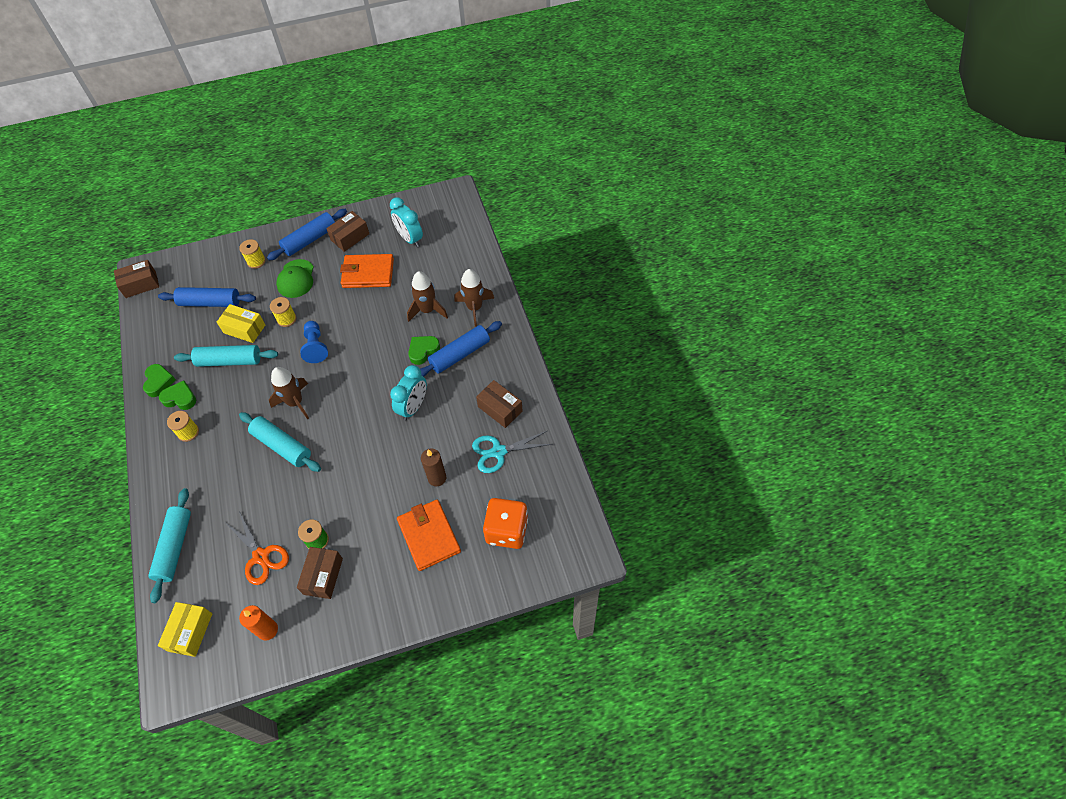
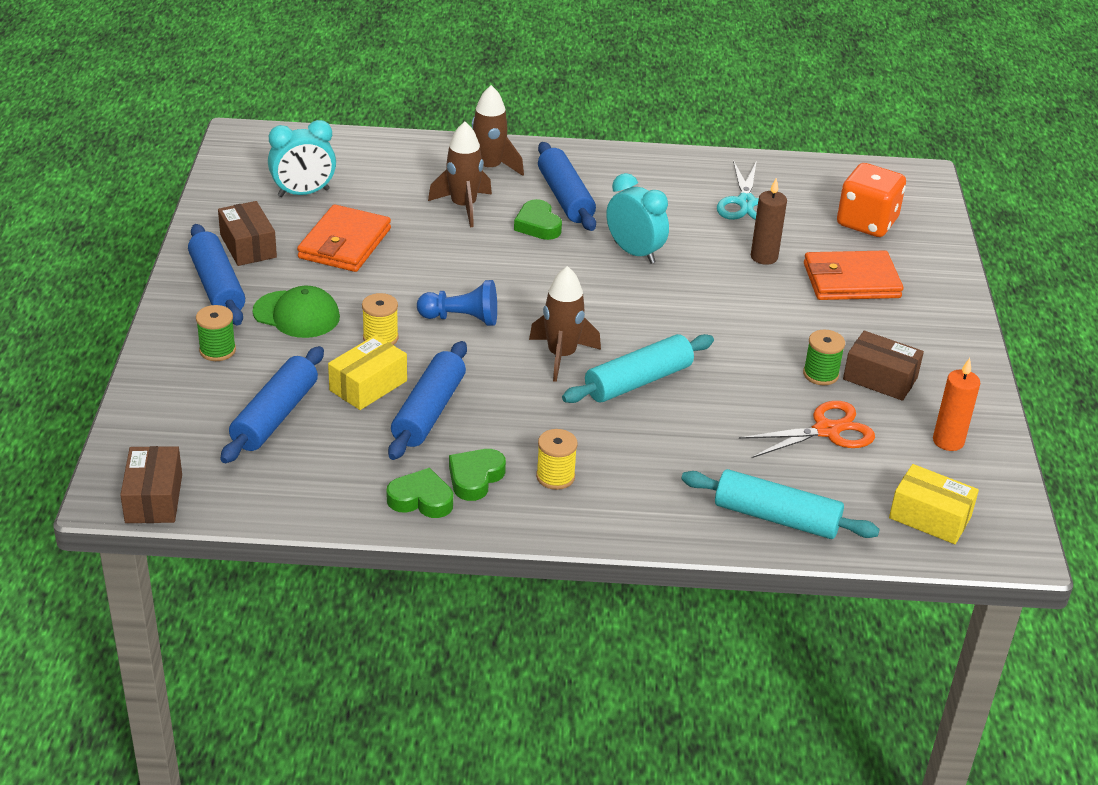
camera: 75 degrees left, 20 degrees down
(229, 361) = (429, 412): turquoise rolling pin -> blue rolling pin
(256, 261) = (217, 350): yellow spool -> green spool
(500, 409) = (678, 187): brown box -> none

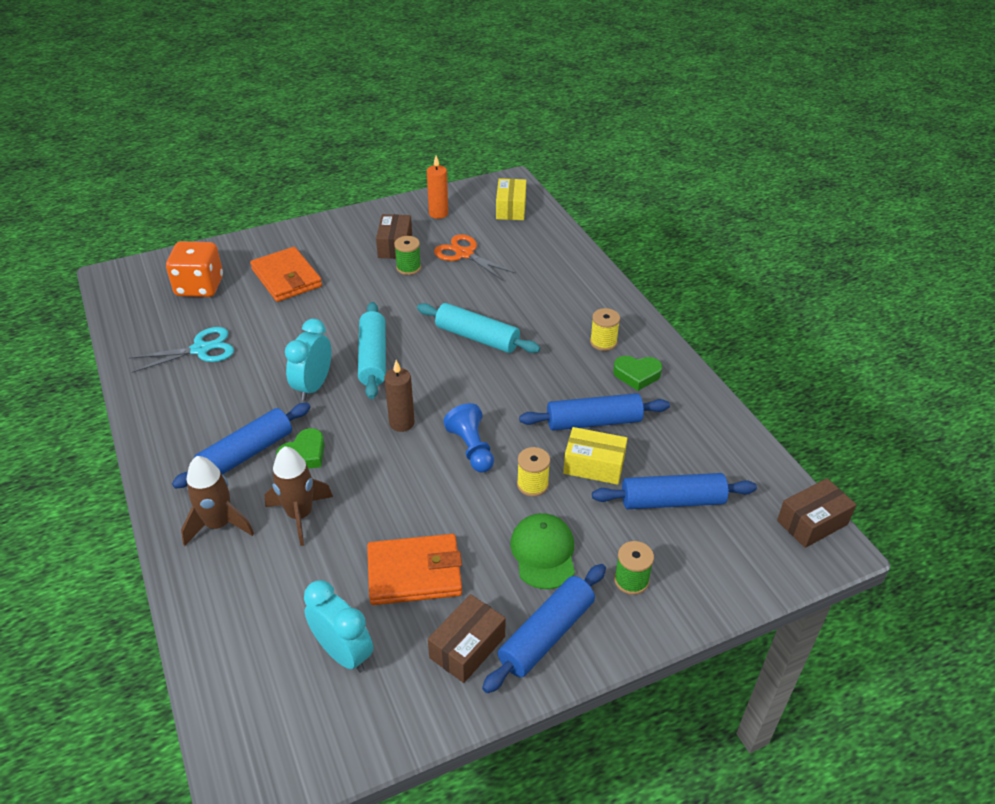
camera: 115 degrees left, 5 degrees up
(421, 499) = (679, 390): green heart -> none
(561, 356) = (477, 380): brown rocket -> none
(764, 257) = (279, 322): brown candle -> brown candle (401, 423)
(776, 517) = (559, 254): turquoise rolling pin -> turquoise rolling pin (373, 358)

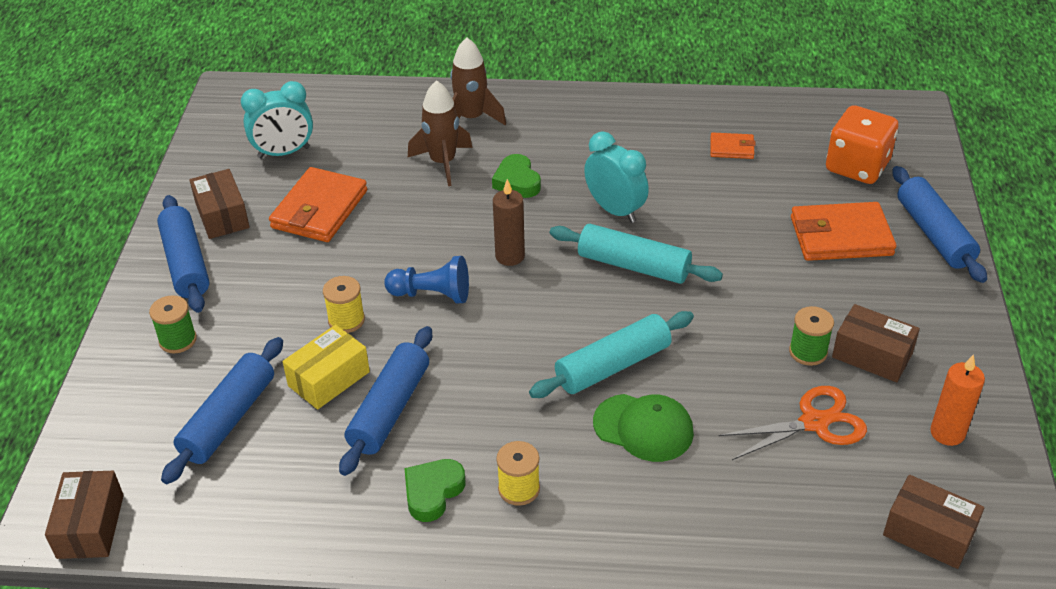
camera: 120 degrees right, 0 degrees up
(201, 349) = (731, 148): turquoise scissors -> orange wallet
(246, 454) = (546, 148): blue rolling pin -> blue rolling pin (934, 234)
(511, 208) = (928, 533): yellow box -> brown box
(543, 552) = (263, 295): green cap -> green cap (643, 428)

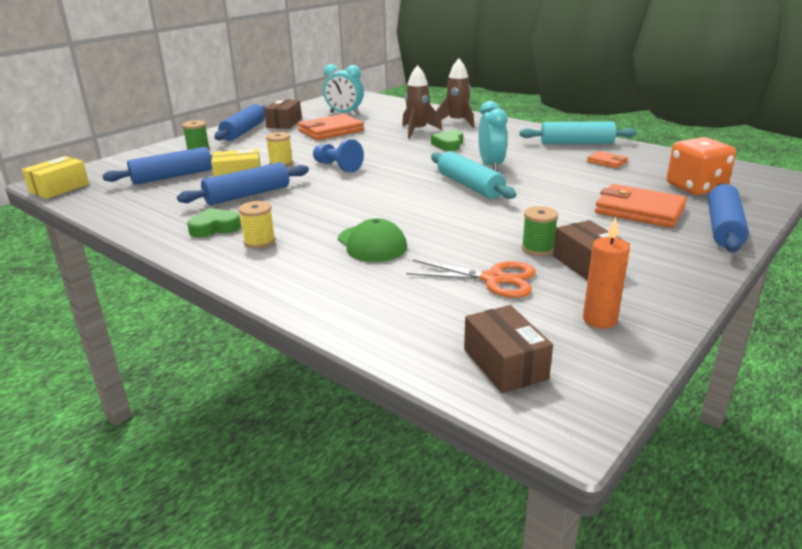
camera: 35 degrees right, 15 degrees down
(90, 526) = (59, 188): brown box -> yellow box
(510, 256) = (401, 165): brown candle -> none
(613, 366) = (394, 216): turquoise rolling pin -> turquoise rolling pin (576, 143)

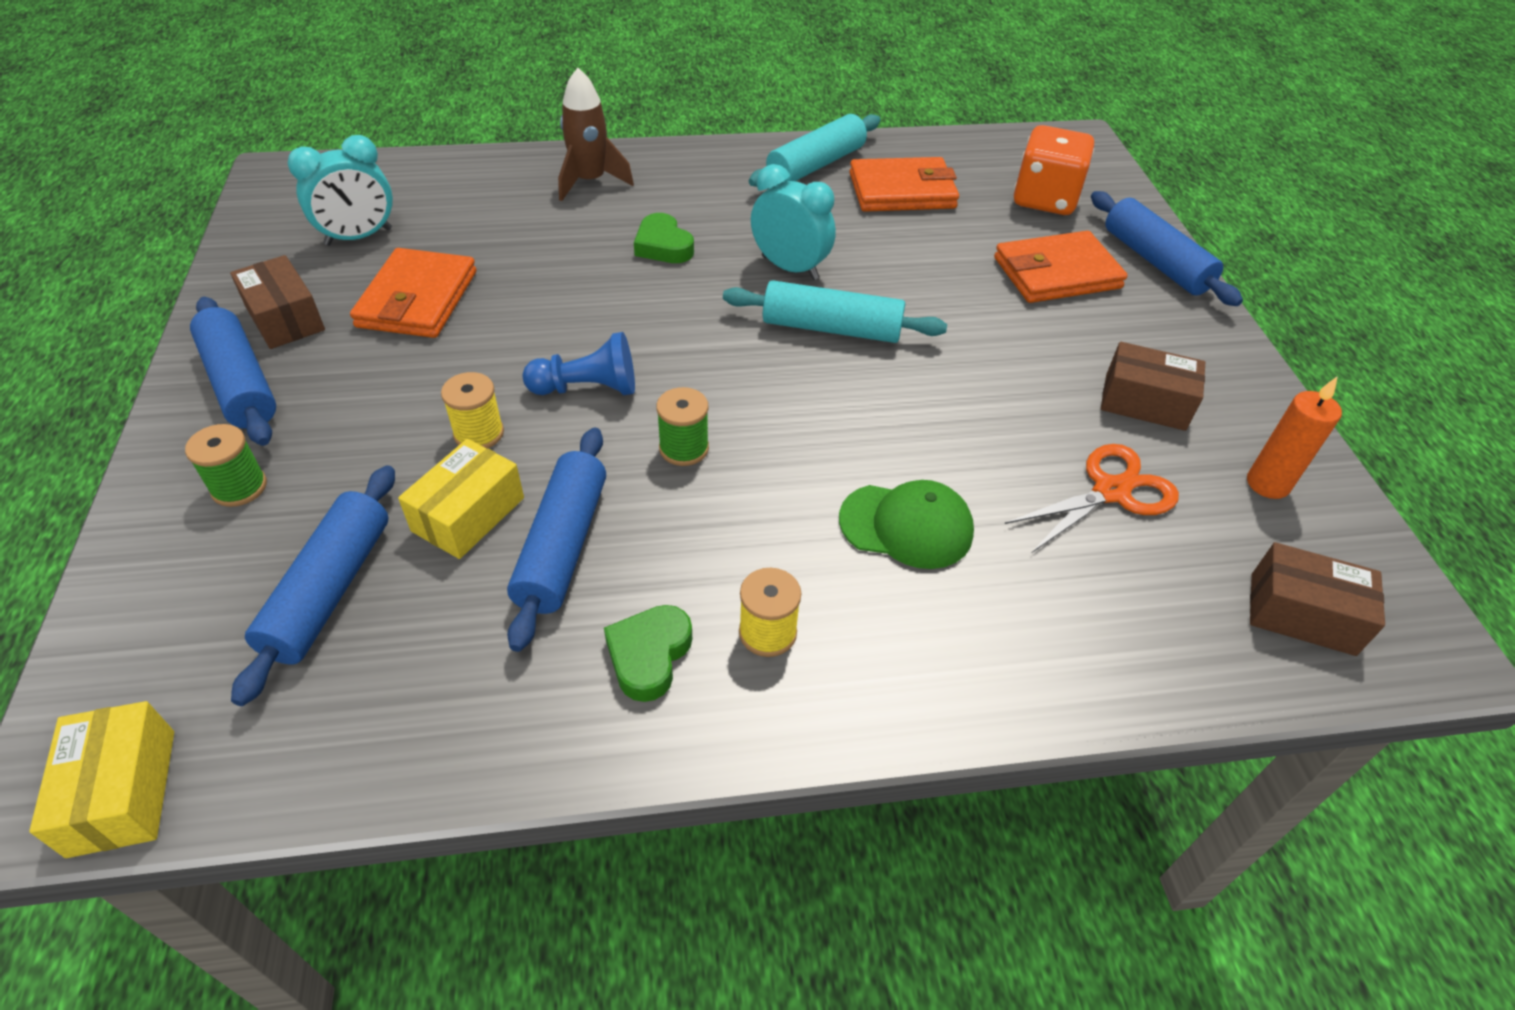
camera: 50 degrees left, 20 degrees up
(418, 131) = (566, 232): brown rocket -> none
(537, 249) = (1070, 407): green spool -> green spool (684, 448)
(607, 162) = (902, 191): orange wallet -> orange wallet, size x1.94

